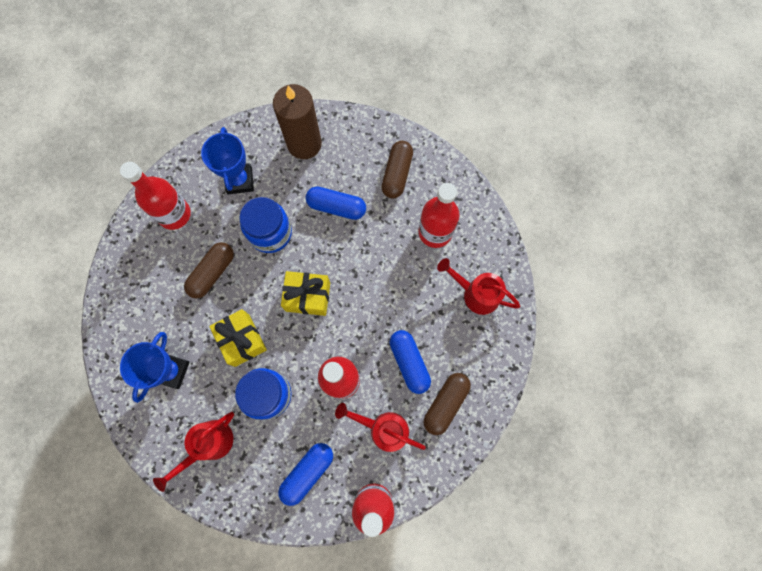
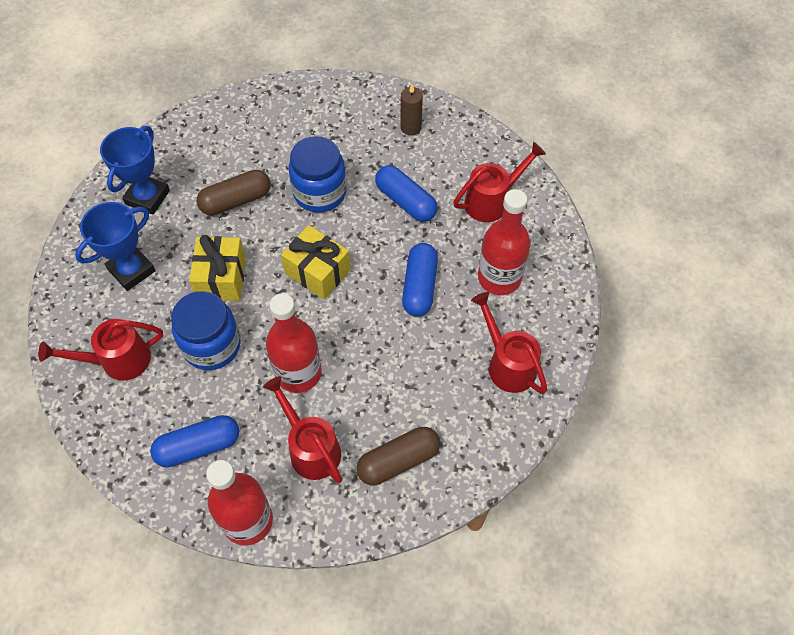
camera: 30 degrees right, 15 degrees down
(174, 214) = (236, 130): red bottle -> none
(239, 180) = (321, 130): blue trophy -> blue trophy (147, 197)
(304, 144) = (411, 127): brown candle -> brown candle, size x0.50
(397, 174) = (492, 201): brown capsule -> red watering can
(409, 362) = (384, 395): blue capsule -> blue capsule (419, 286)

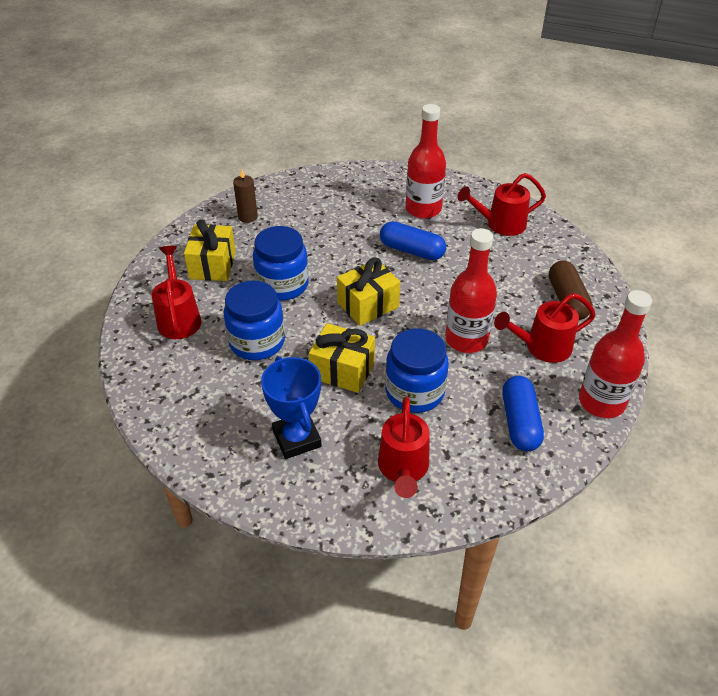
camera: 70 degrees left, 15 degrees down
(147, 197) = (210, 409): blue trophy -> none
(236, 201) = (257, 342): brown capsule -> blue jar
(326, 129) = (213, 265): none -> yellow gift
(406, 201) = (323, 238): blue capsule -> none
(492, 201) = (350, 194): red watering can -> red watering can (179, 318)

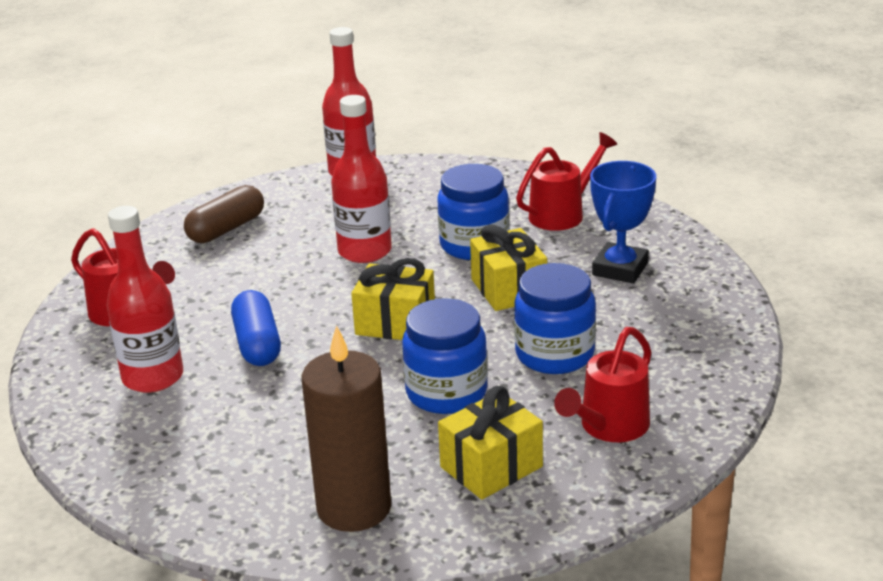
camera: 130 degrees left, 15 degrees down
(248, 217) = (354, 508): brown candle -> brown candle, size x1.99
(519, 422) = (431, 192): blue capsule -> none
(542, 347) = (320, 215): red watering can -> none

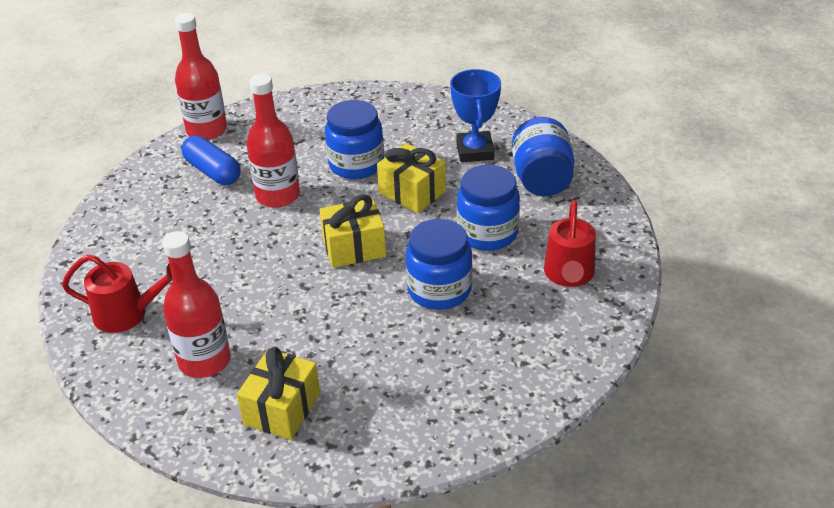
camera: 30 degrees left, 10 degrees up
(226, 229) = (146, 212): brown capsule -> none
(257, 344) = (263, 302): blue capsule -> blue capsule (213, 171)
(354, 508) = (453, 404): brown candle -> none
(491, 467) = (518, 335): yellow gift -> yellow gift (282, 409)
(563, 214) = (398, 119): red watering can -> none
(672, 320) = (541, 179): none -> blue jar

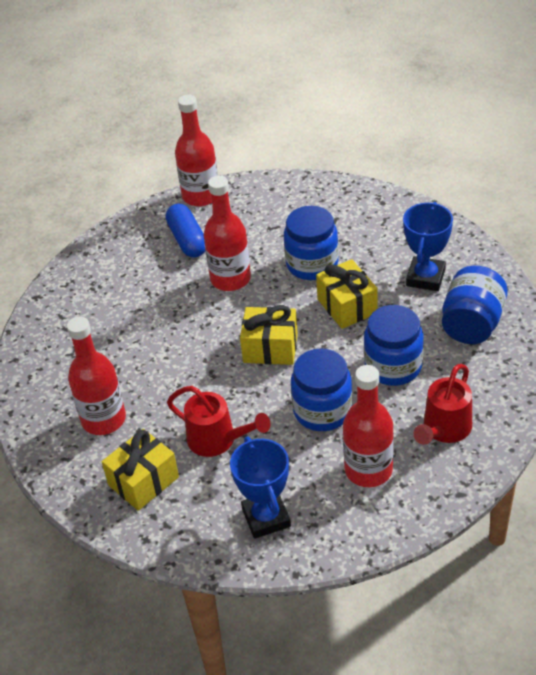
camera: 25 degrees right, 5 degrees up
(128, 314) = (64, 359): red watering can -> red watering can (218, 440)
(436, 405) = (266, 517): none -> blue trophy
(516, 331) = (368, 470): none -> red bottle

